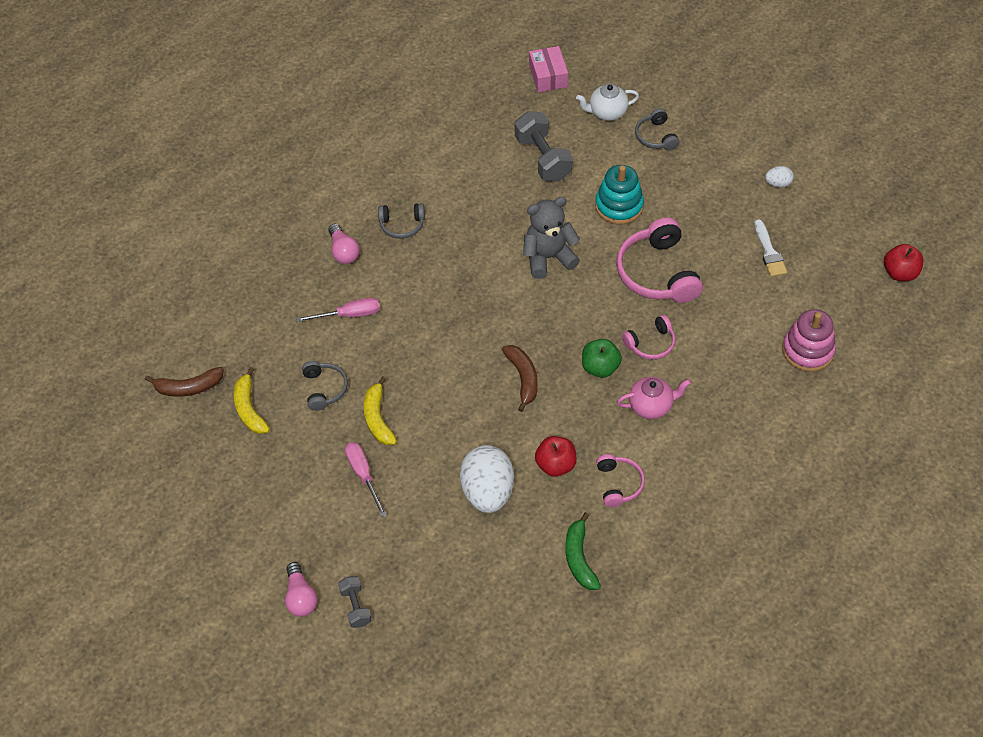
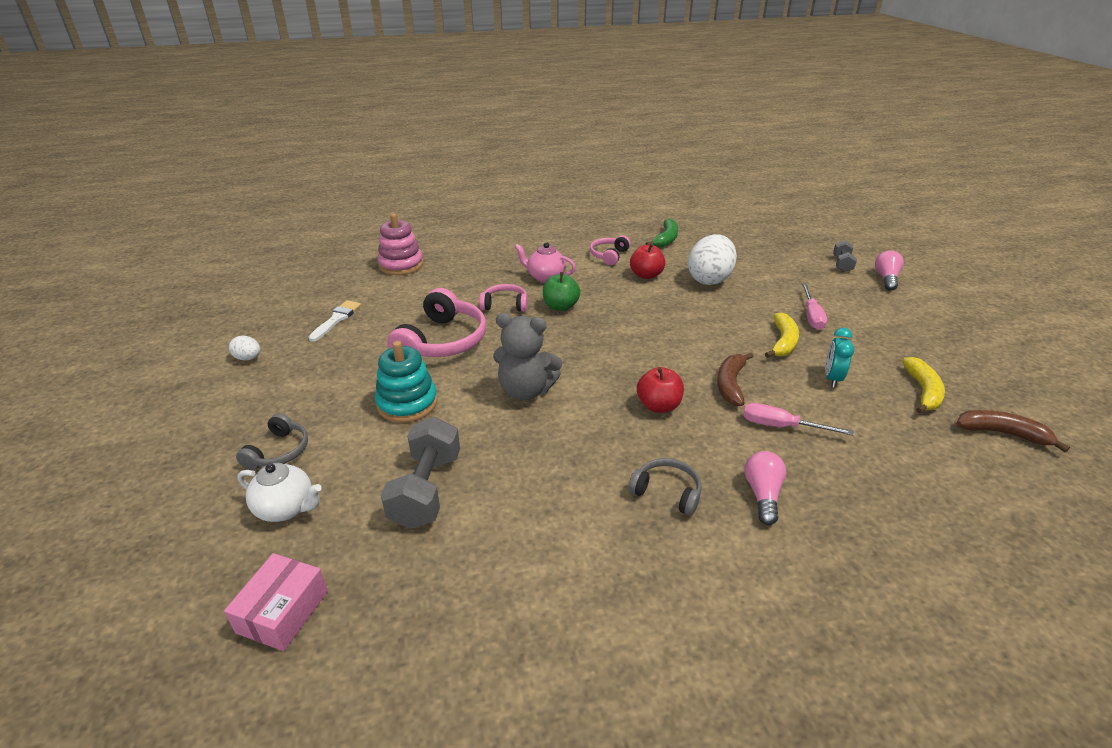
camera: 150 degrees left, 20 degrees down
(324, 389) = (832, 378): grey headphones -> turquoise clock
(523, 378) = (631, 322): brown banana -> brown banana (730, 384)
(900, 273) = (274, 275): red apple -> red apple (658, 406)

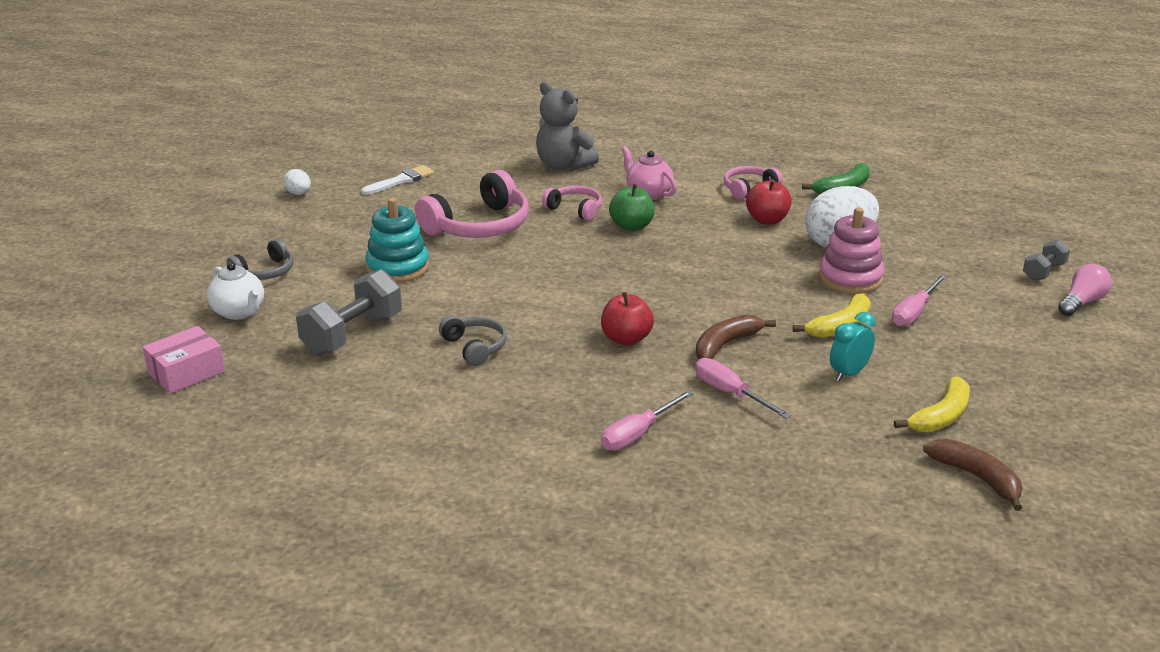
camera: 30 degrees right, 5 degrees down
(401, 265) = (509, 144): pink stacking toy -> pink stacking toy (850, 278)
(526, 390) = (513, 289): grey teddy bear -> grey teddy bear (563, 165)
(667, 492) = (551, 403): grey headphones -> grey headphones (474, 347)
(762, 494) = (638, 434): pink light bulb -> pink screwdriver

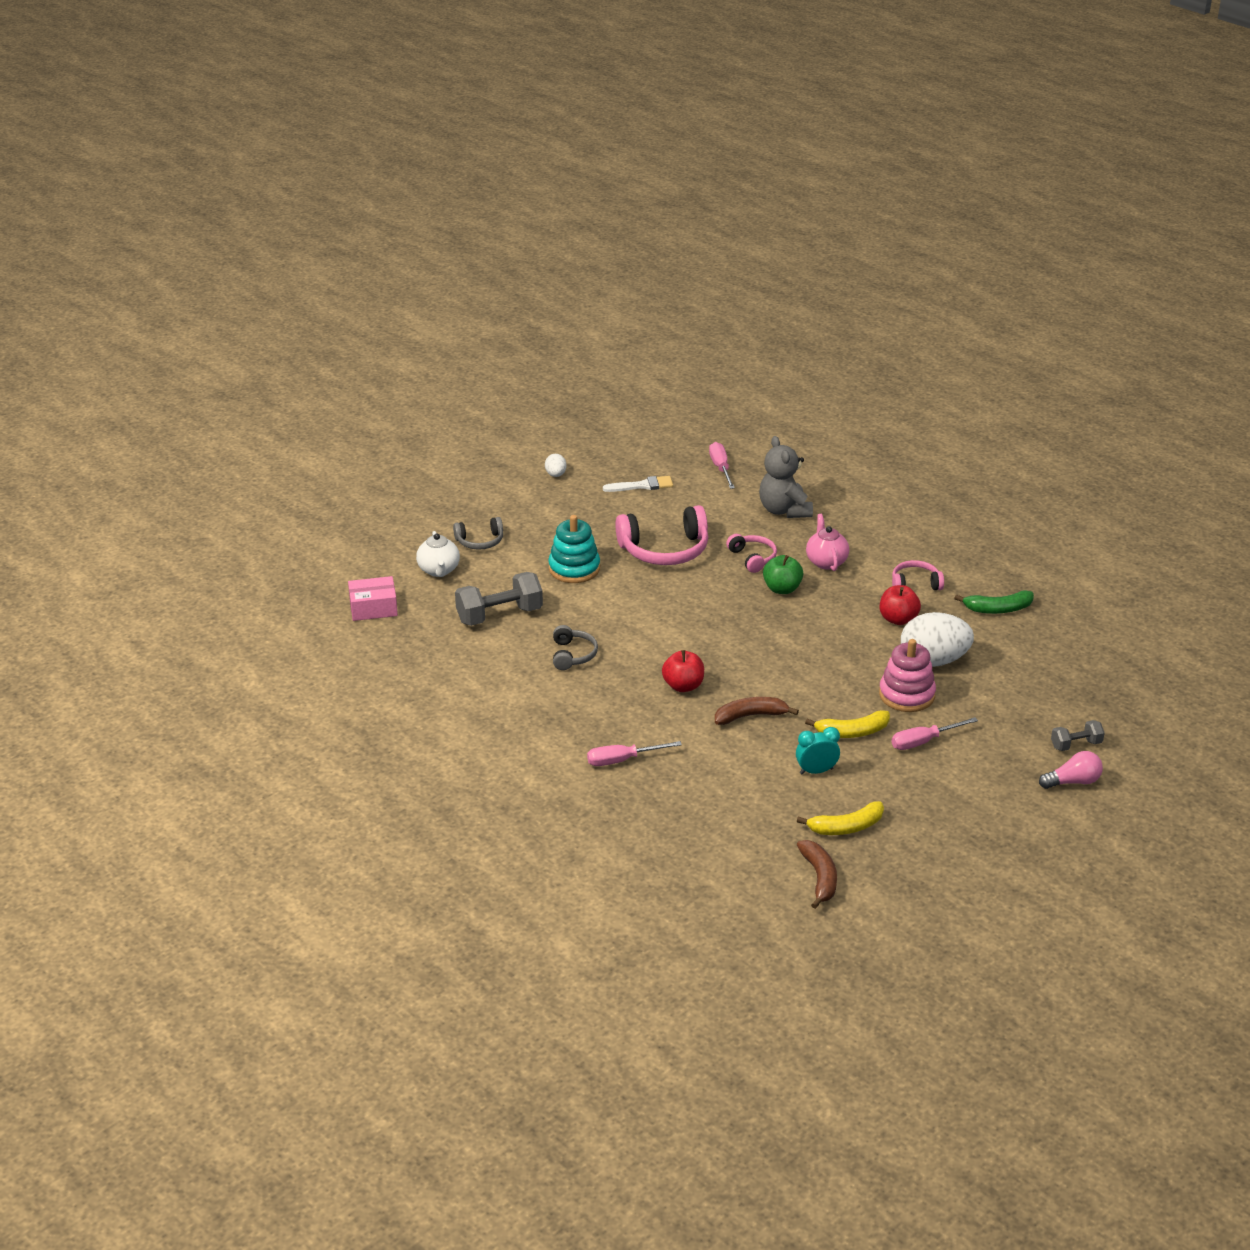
camera: 30 degrees right, 5 degrees up
(730, 393) = (714, 754): pink screwdriver -> pink screwdriver (721, 468)

